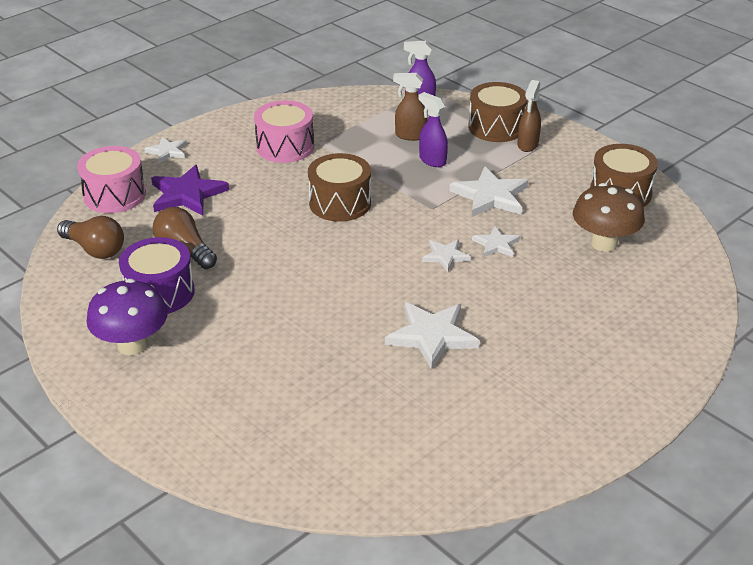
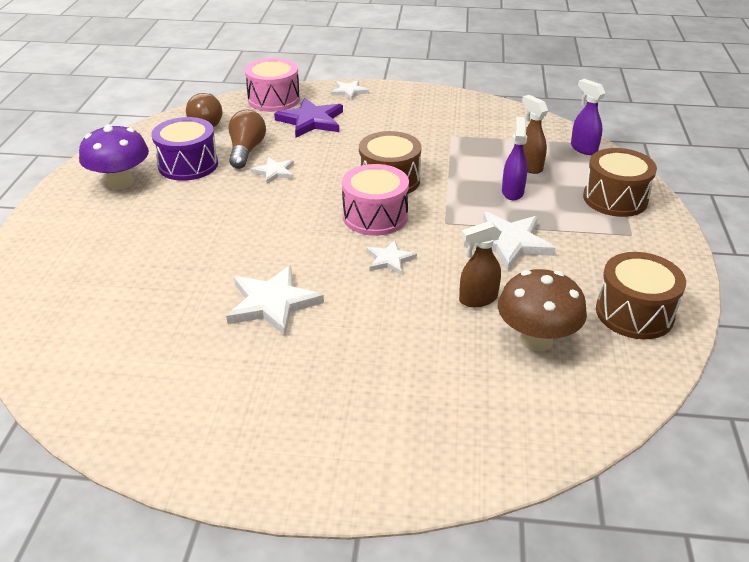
camera: 50 degrees right, 0 degrees up
(285, 147) = (425, 126): pink drum -> pink drum (375, 216)
(496, 244) = (443, 278): white star -> white star (274, 172)
(527, 145) = (618, 226): brown spray bottle -> brown spray bottle (477, 299)

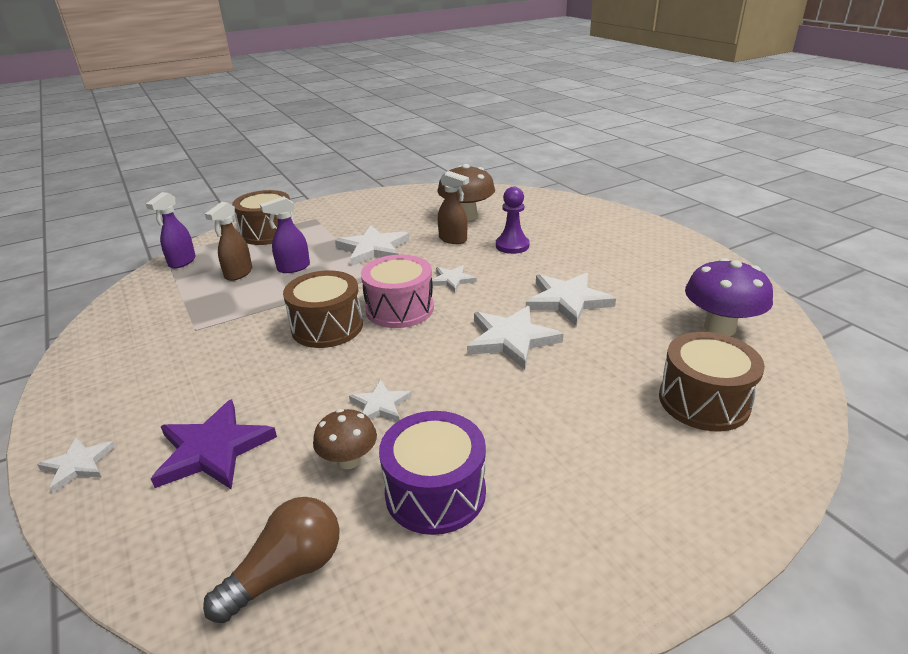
camera: 125 degrees left, 5 degrees down
(120, 183) = (547, 529): purple mushroom -> purple mushroom (719, 328)
(246, 151) = (349, 460): brown light bulb -> brown mushroom
(265, 246) = (511, 339): none -> white star
(274, 99) = (146, 539): pink drum -> none
(416, 331) = (512, 246): none -> purple pawn
(634, 313) = (405, 202): brown drum -> brown drum (703, 401)

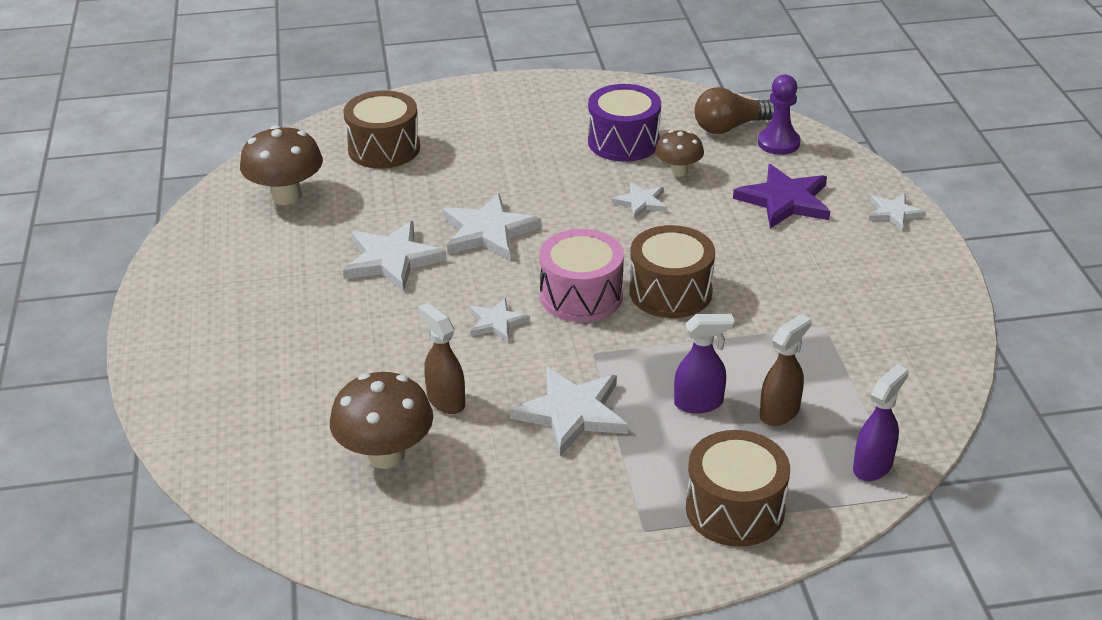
camera: 160 degrees left, 5 degrees up
(512, 246) = (375, 363): purple pawn -> purple pawn (778, 143)
(719, 328) = (286, 196): purple mushroom -> brown mushroom

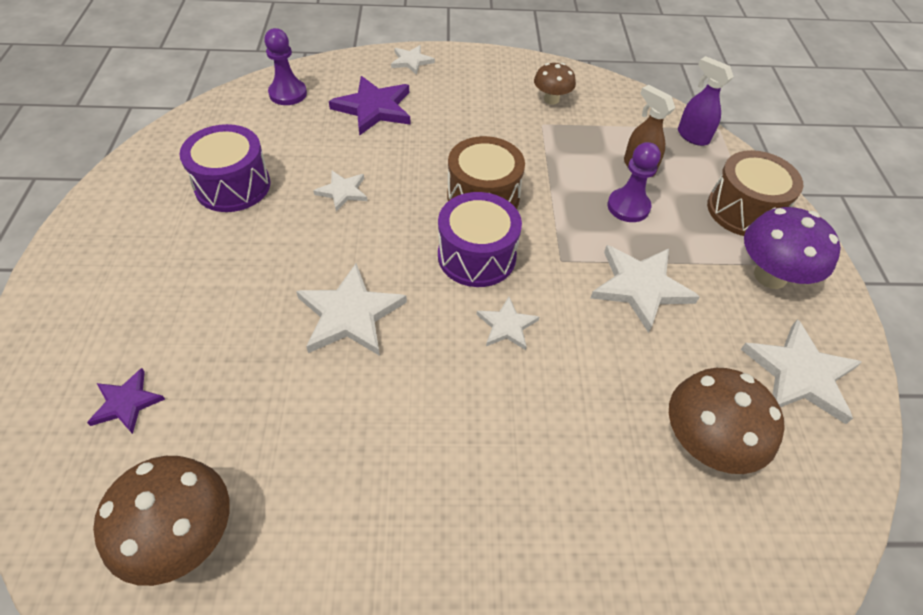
camera: 85 degrees left, 15 degrees up
(384, 148) = (126, 403): brown drum -> purple star
(392, 260) = (375, 412): white star -> white star (800, 374)
(445, 400) = (623, 382): brown spray bottle -> none
(581, 296) = (476, 256): pink drum -> purple drum
(622, 524) = (770, 276): none -> purple mushroom
(678, 171) = (302, 159): brown mushroom -> brown mushroom (551, 99)
(699, 403) = (628, 207): purple spray bottle -> purple pawn
(729, 127) = (246, 115): brown light bulb -> none

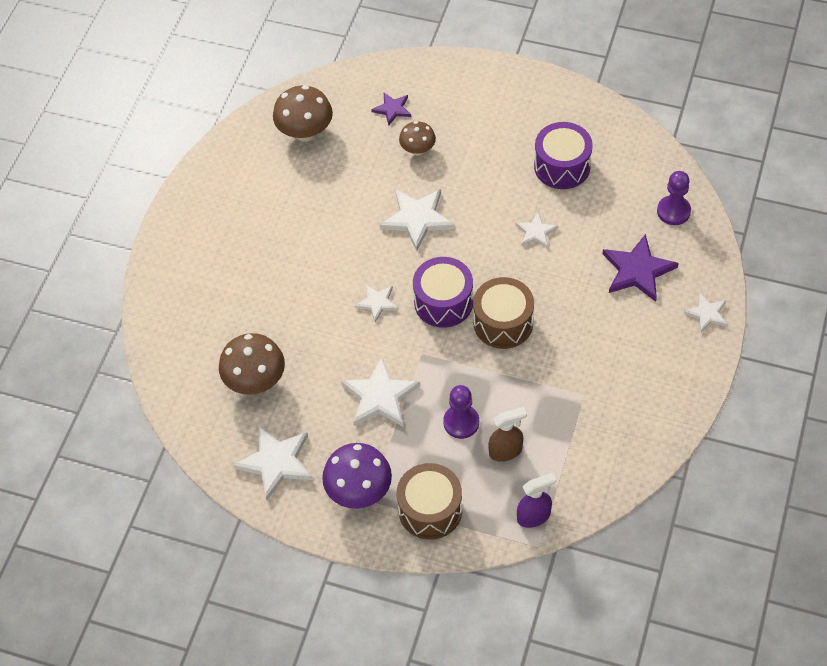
camera: 115 degrees right, 5 degrees up
(551, 99) = (618, 415): brown mushroom -> brown mushroom (418, 150)

